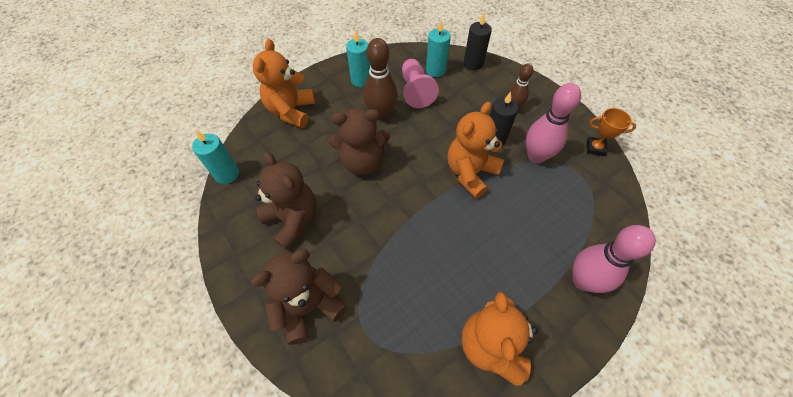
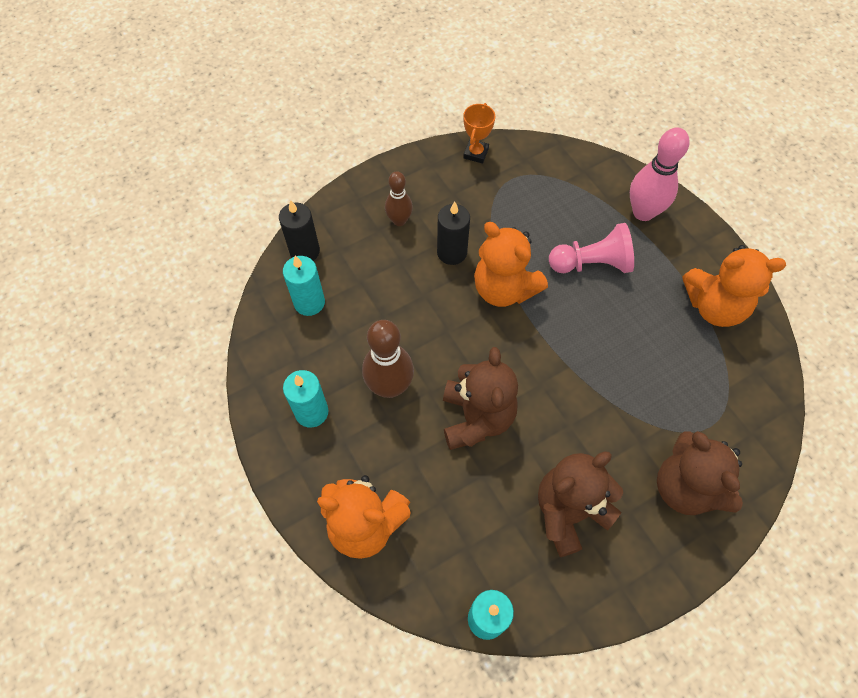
camera: 85 degrees left, 5 degrees up
(415, 91) = (349, 335): pink pawn -> pink pawn (591, 263)
(536, 156) = (483, 214): pink bowling pin -> none

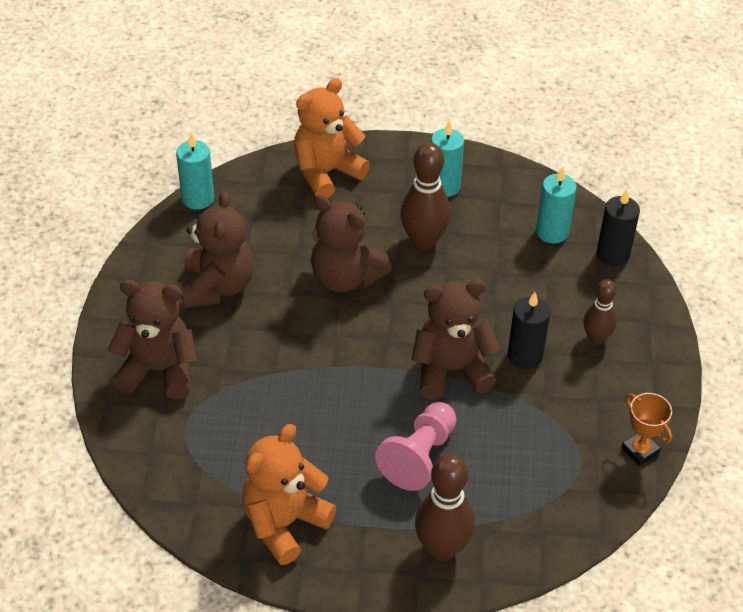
camera: 125 degrees right, 15 degrees down
(504, 289) = (451, 370): orange teddy bear -> brown teddy bear
(643, 212) = (442, 548): pink bowling pin -> brown bowling pin

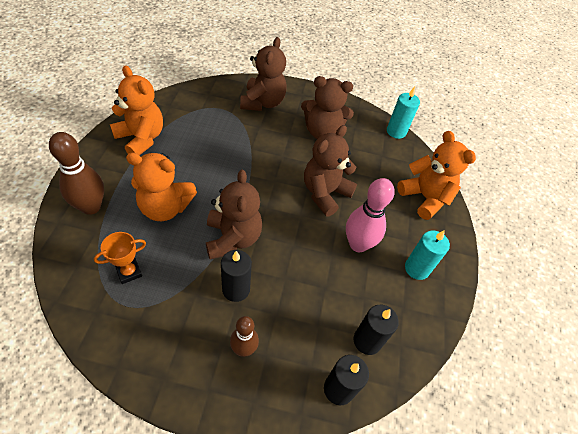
camera: 90 degrees right, 5 degrees up
(419, 456) = (165, 207): pink pawn -> orange teddy bear
(423, 241) = (358, 244): brown bowling pin -> pink bowling pin
(552, 232) = (367, 341): turquoise candle -> black candle
(640, 450) = (120, 354): orange trophy -> orange trophy (129, 272)

